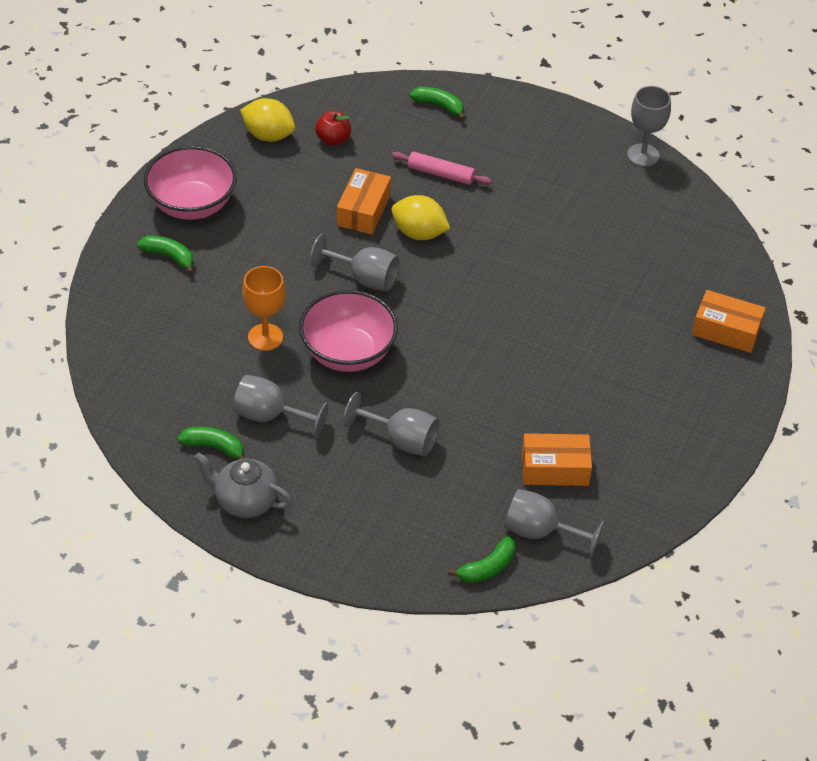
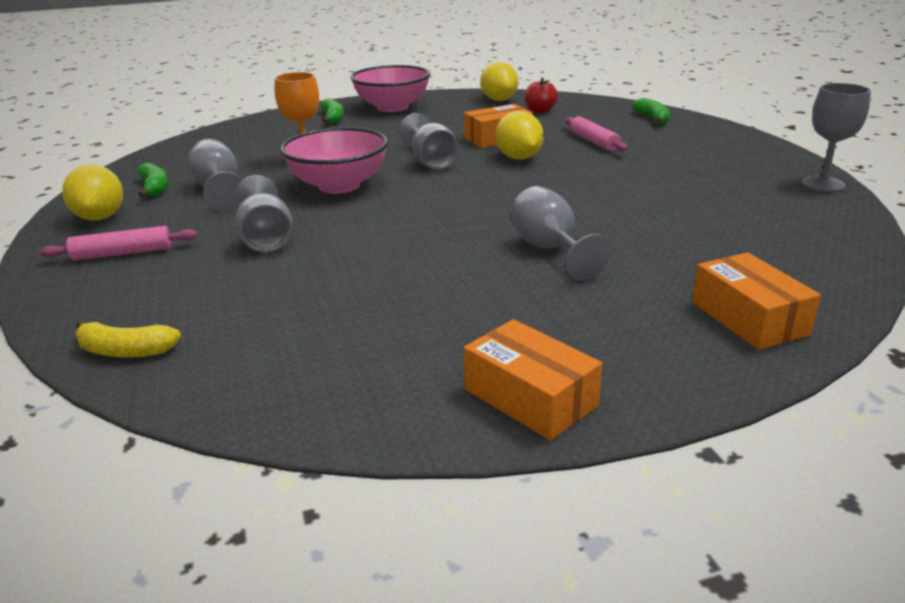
camera: 50 degrees right, 20 degrees down
(245, 501) = (100, 217): grey teapot -> yellow lemon
(336, 516) = (123, 253): none -> pink rolling pin
(487, 568) = (125, 351): green banana -> yellow banana
(540, 532) = (226, 356): grey goblet -> grey goblet (550, 250)
(555, 468) = (343, 320): orange box -> orange box (530, 397)

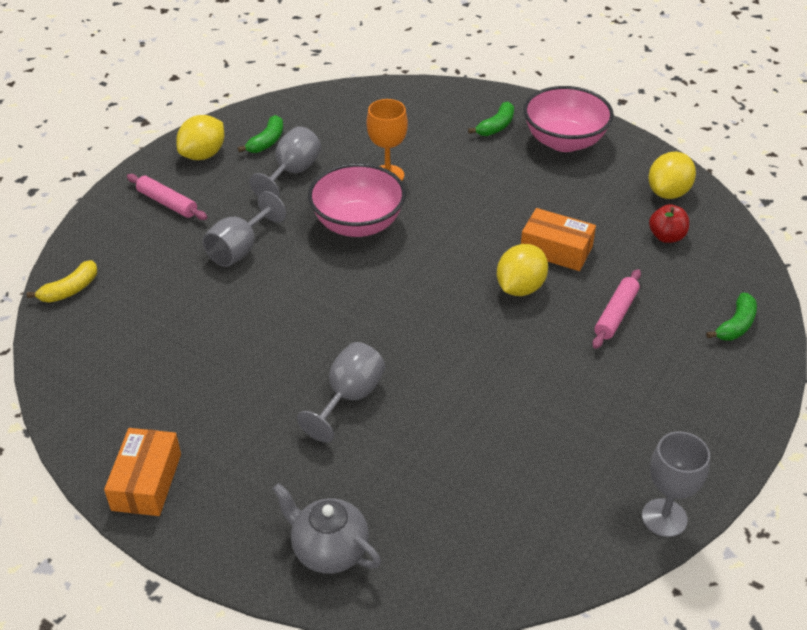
camera: 50 degrees right, 15 degrees up
(125, 351) = (70, 290): yellow banana -> yellow banana turned 105 degrees counterclockwise
(431, 162) = (456, 243): grey goblet -> none
(748, 318) = (329, 550): orange box -> grey teapot

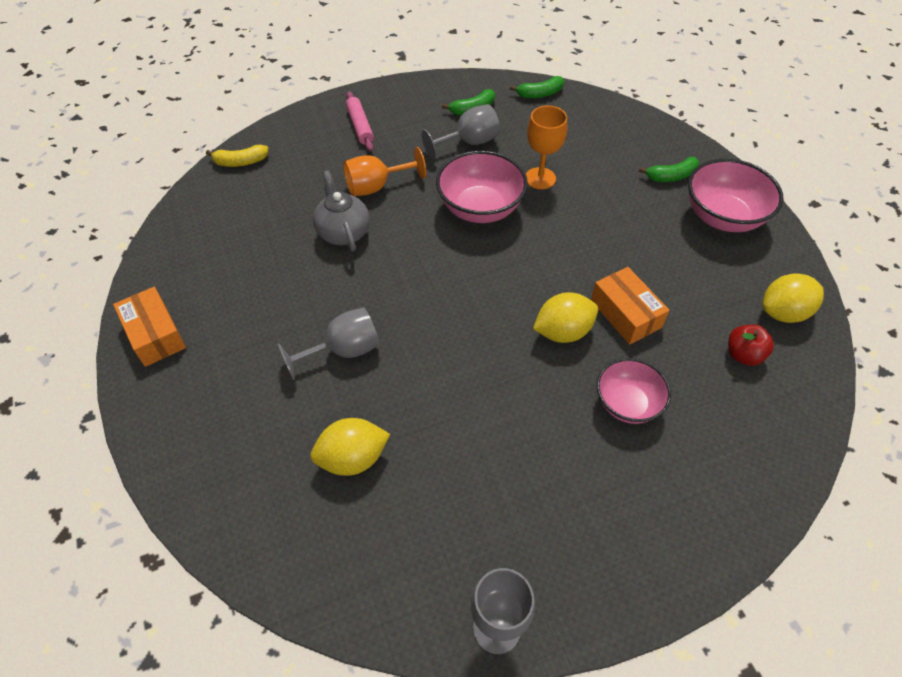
camera: 35 degrees right, 10 degrees up
(146, 482) = (155, 334): orange box -> orange box turned 75 degrees counterclockwise
(203, 155) = (418, 100): yellow lemon -> yellow lemon (353, 458)
(240, 249) = (376, 186): grey goblet -> orange goblet
(329, 550) = (216, 469): grey teapot -> grey teapot (343, 232)
(616, 314) = (627, 404): pink rolling pin -> pink bowl
(735, 325) = (737, 481): green banana -> green banana (540, 94)

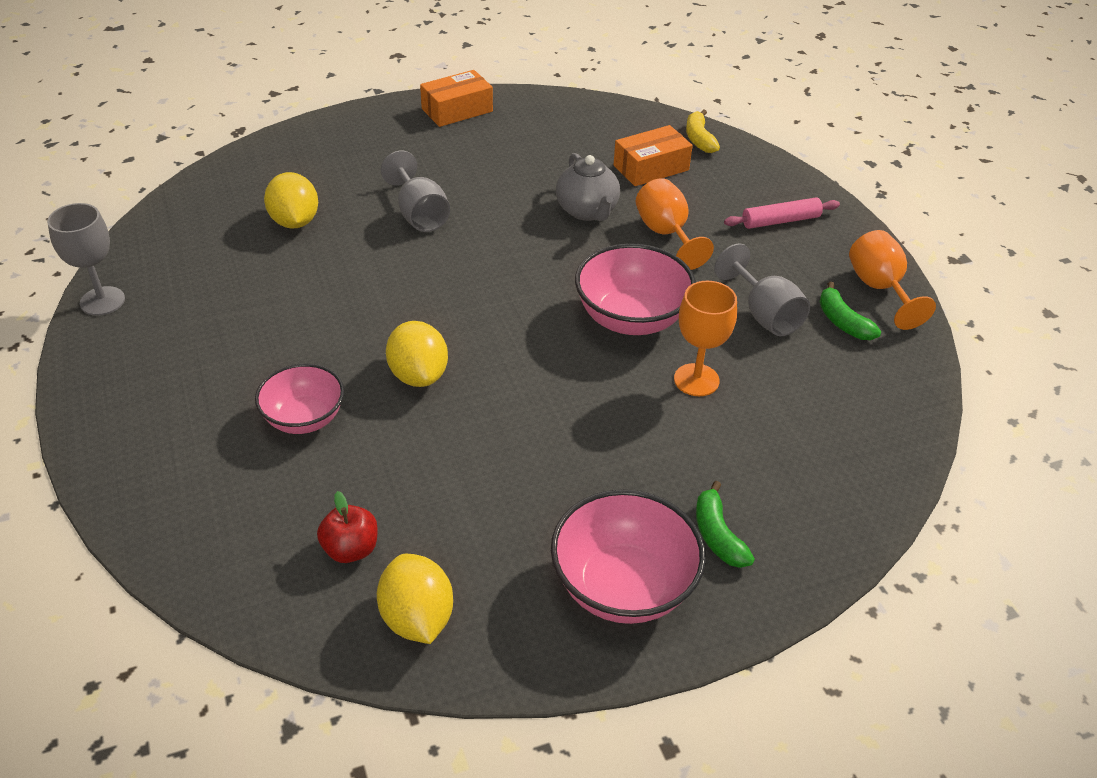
camera: 90 degrees right, 10 degrees down
(343, 232) = (587, 211): grey teapot -> grey teapot turned 90 degrees clockwise
(437, 90) = (879, 289): none -> orange goblet
(540, 94) = (901, 397): green banana -> none
(625, 314) = (438, 437): orange box -> orange box (651, 168)

